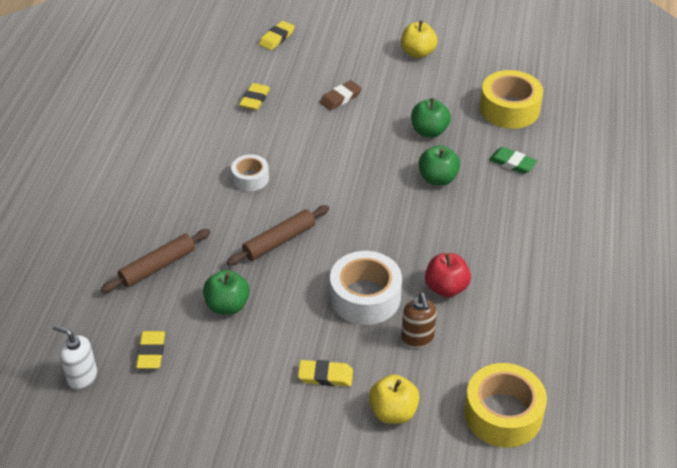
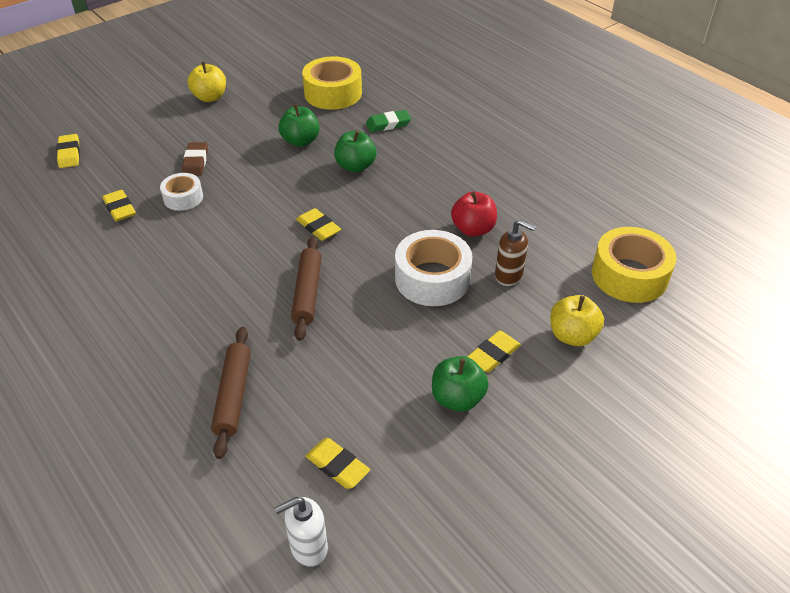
camera: 50 degrees left, 0 degrees up
(227, 305) = (342, 372): green apple -> green apple (457, 398)
(250, 178) = (209, 267): white tape -> white tape (183, 198)
(348, 203) = (318, 227): none -> yellow eraser

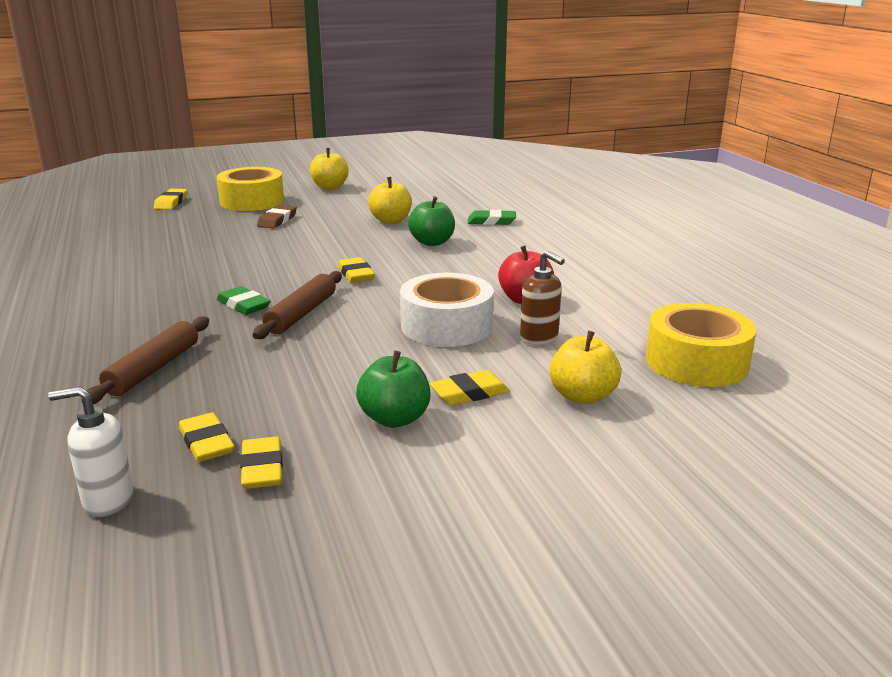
camera: 20 degrees right, 20 degrees down
(120, 208) = (179, 237): yellow eraser -> yellow eraser (262, 468)
(183, 198) = (243, 239): white tape -> none
(250, 293) = (243, 305): none -> green eraser
(300, 141) = (391, 221): green apple -> yellow apple
(333, 93) = (451, 197): yellow tape -> yellow tape (252, 201)

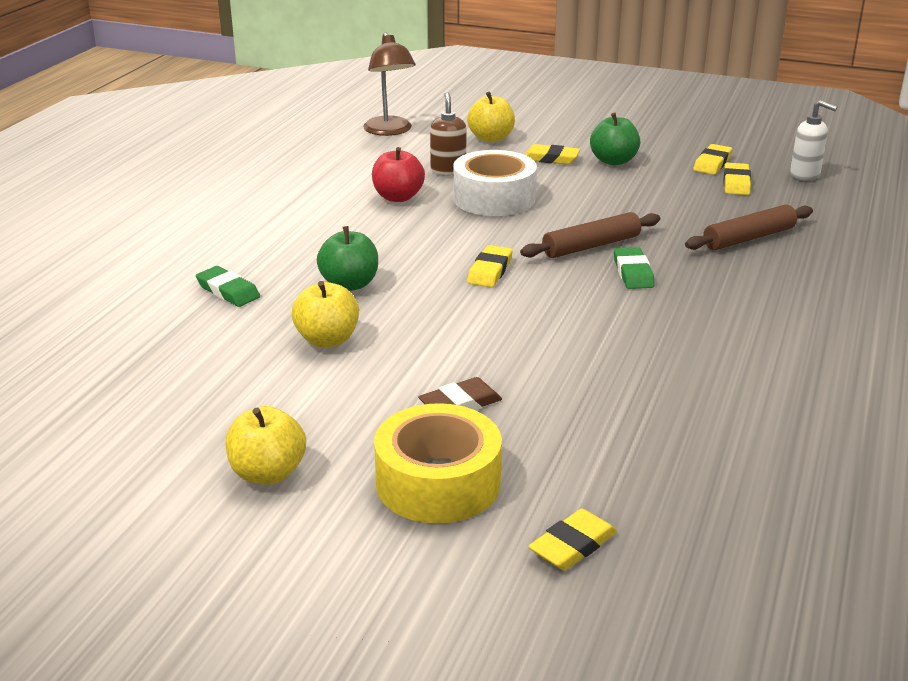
camera: 140 degrees left, 5 degrees up
(696, 362) = (390, 131): yellow tape -> brown lamp

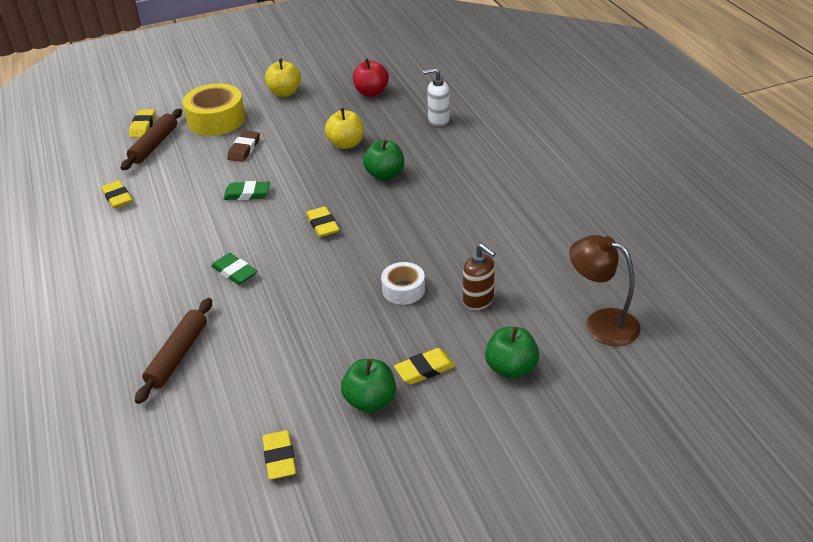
camera: 140 degrees right, 10 degrees up
(228, 291) = (436, 140): green eraser -> green eraser (247, 194)
(398, 197) = (466, 251): red apple -> red apple (371, 92)
(491, 138) = (511, 368): yellow apple -> green apple
(494, 198) = (403, 289): white tape -> white tape, size x0.58
(591, 246) = (284, 281): brown rolling pin -> brown rolling pin (154, 145)
(736, 183) = (234, 434): yellow eraser -> yellow eraser (117, 197)
(805, 175) = (177, 494): white soap dispenser -> white soap dispenser (438, 120)

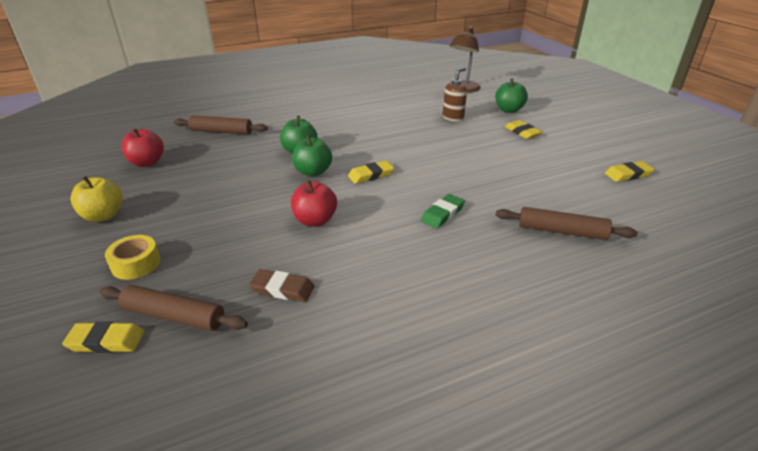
camera: 95 degrees left, 5 degrees down
(117, 197) = (303, 329): yellow eraser -> none
(216, 119) = (136, 264): yellow tape -> yellow tape, size x0.58
(244, 149) = (222, 232): brown eraser -> brown eraser (282, 289)
(247, 194) = (315, 220): green eraser -> red apple
(346, 144) = (241, 171): yellow apple -> none
(370, 401) = (559, 147): green apple -> green apple (313, 172)
(403, 289) = (448, 140): white tape -> none
(438, 120) = (221, 131): white soap dispenser -> brown rolling pin

